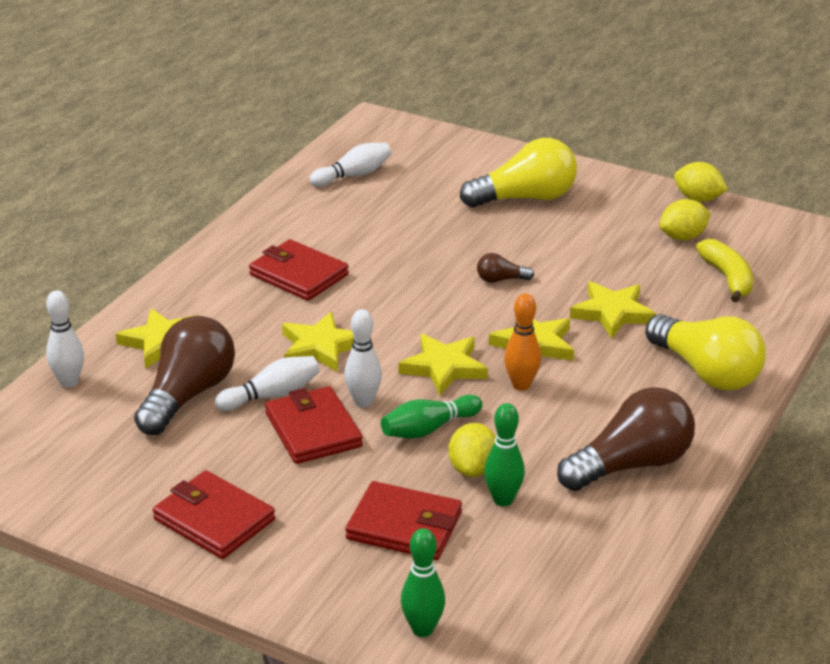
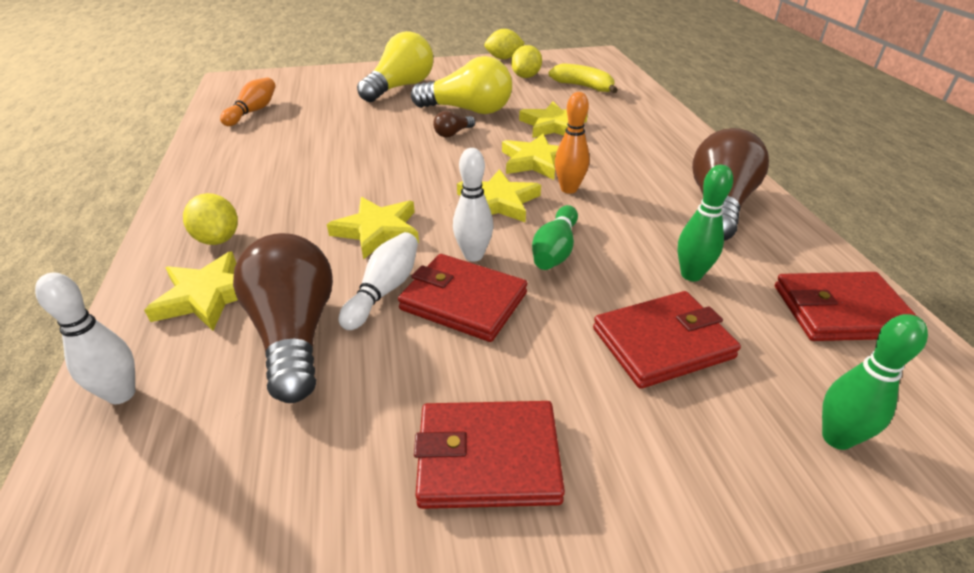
camera: 40 degrees left, 5 degrees up
(299, 275) = (287, 186): red wallet -> red wallet (841, 311)
(353, 175) = (253, 111): white bowling pin -> orange bowling pin
(473, 469) = (633, 263): yellow lemon -> yellow lemon (218, 239)
(706, 372) = (658, 134): yellow light bulb -> yellow light bulb (468, 110)

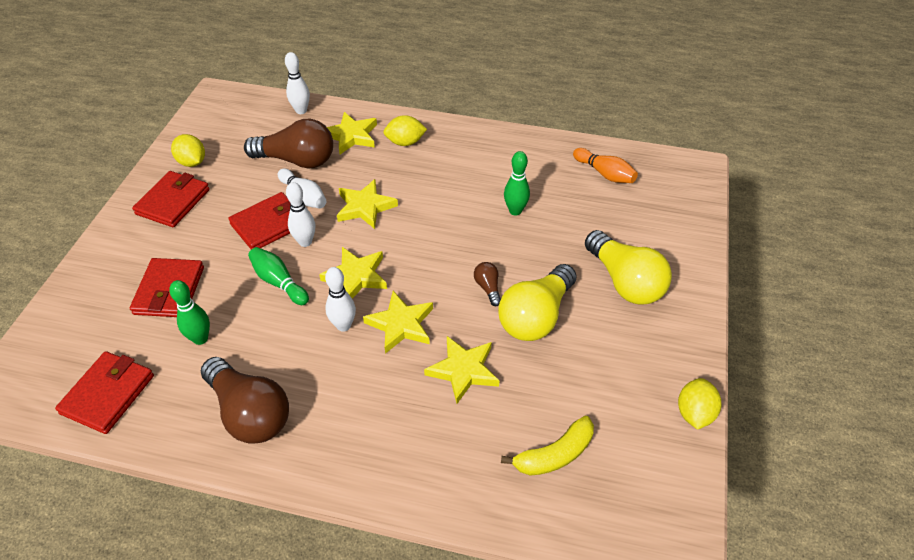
camera: 115 degrees right, 10 degrees up
(526, 76) = (614, 408): yellow lemon -> yellow lemon (192, 162)
(569, 189) = (343, 325): orange bowling pin -> white bowling pin
(836, 438) = (65, 320): green bowling pin -> green bowling pin (515, 211)

